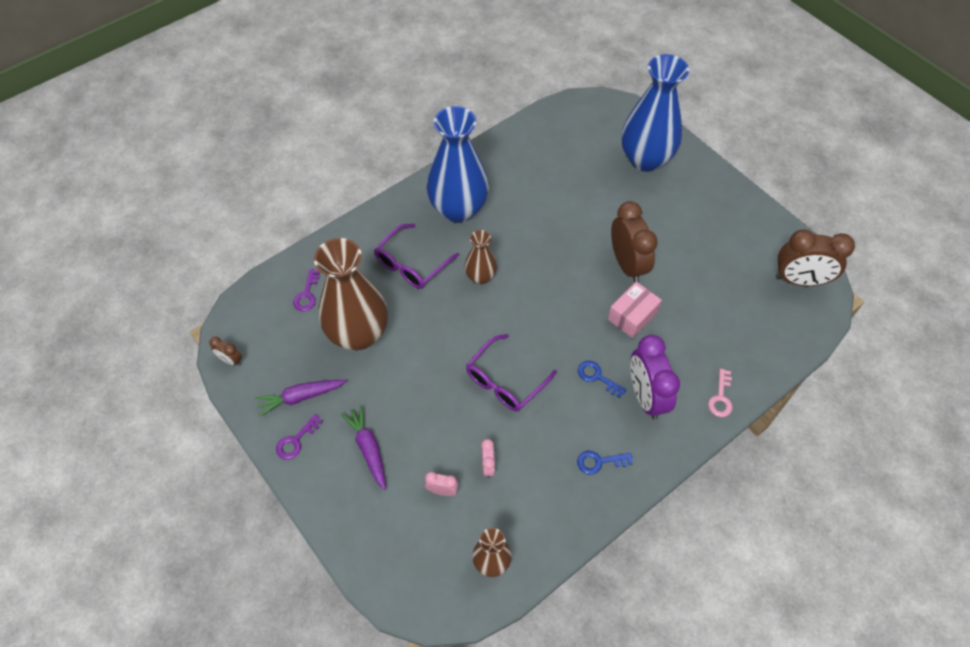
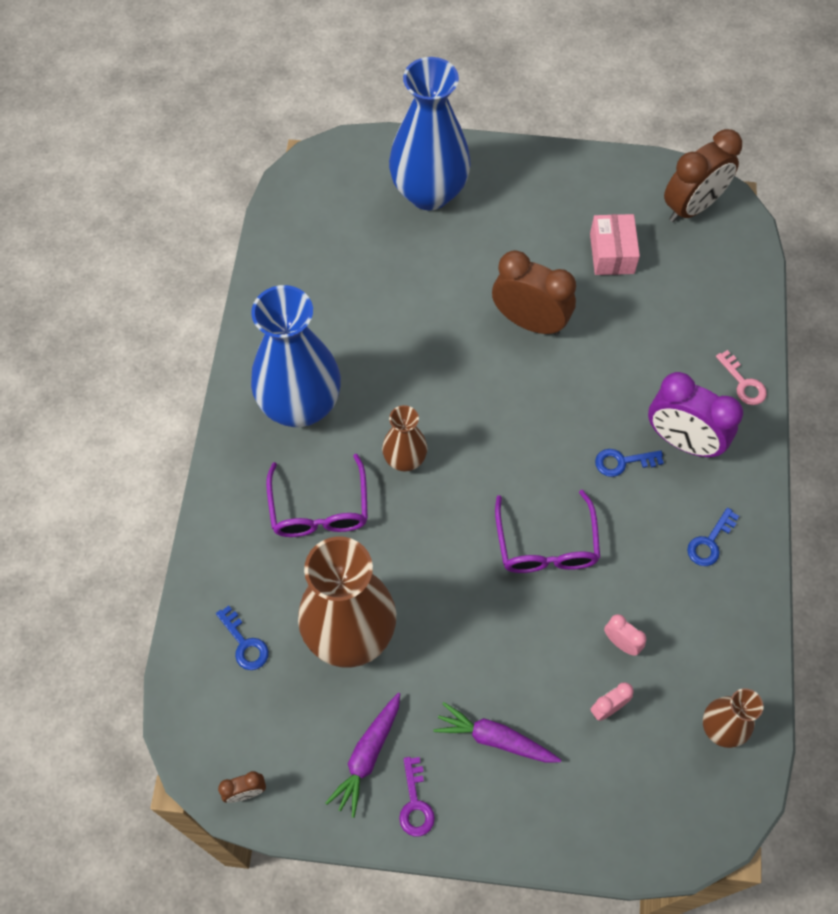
camera: 45 degrees left, 5 degrees up
(307, 294) = (244, 643): purple key -> blue key
(632, 316) = (589, 371): pink box -> pink box (611, 253)

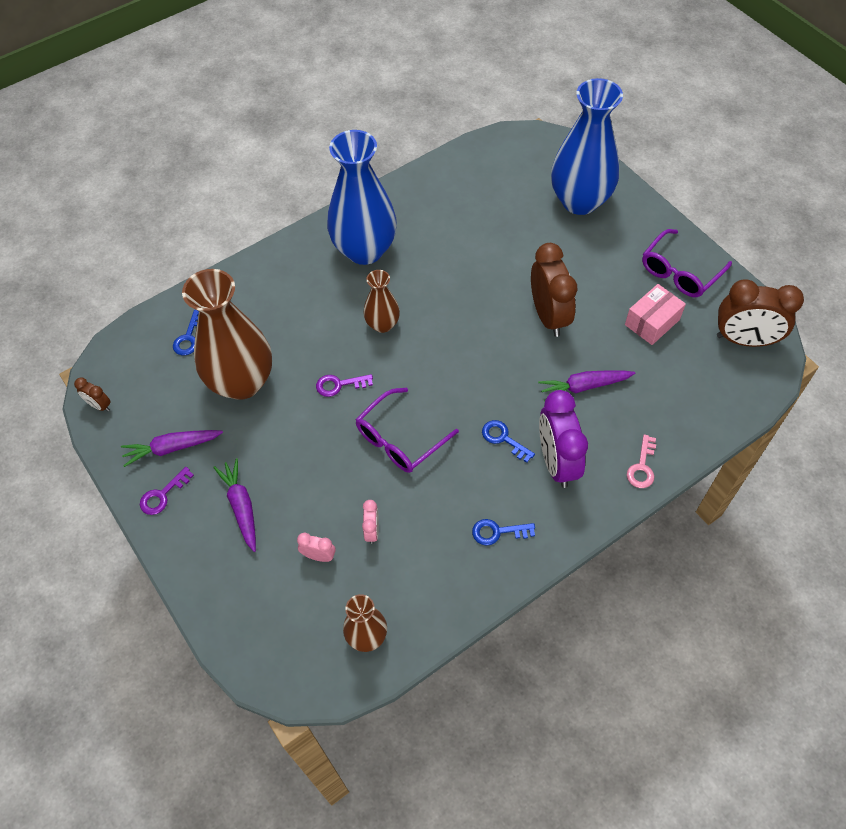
camera: 50 degrees right, 5 degrees down
(319, 509) = (307, 308): purple glasses -> purple glasses (680, 272)
(438, 549) = (339, 385): none -> purple key
(627, 357) = (584, 386): none -> purple carrot

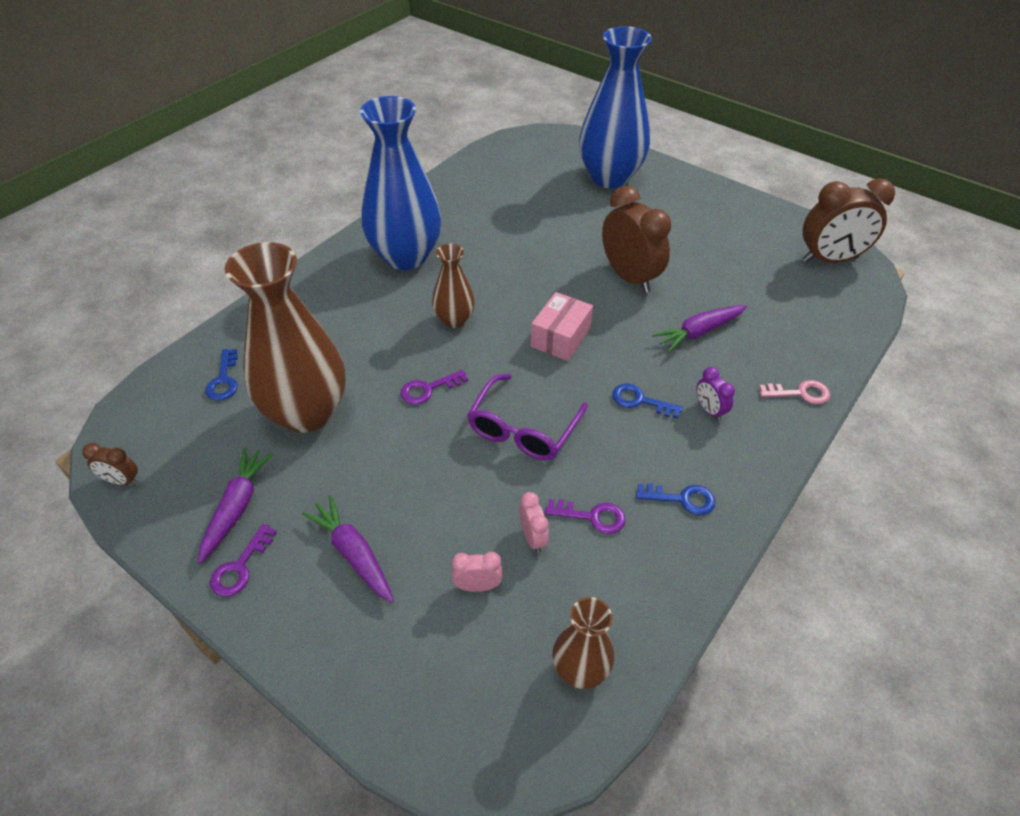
camera: 20 degrees left, 10 degrees down
(172, 448) = (237, 507): purple carrot -> purple carrot turned 135 degrees clockwise
(422, 527) = (592, 517): none -> purple key
(498, 532) = (682, 499): blue key -> blue key turned 150 degrees counterclockwise
(556, 462) = (709, 410): purple clock -> purple clock, size x0.46
(642, 467) = (800, 393): pink key -> pink key turned 90 degrees counterclockwise
(652, 322) = (734, 262): pink box -> pink box (560, 337)
(680, 272) = (736, 216): purple glasses -> none

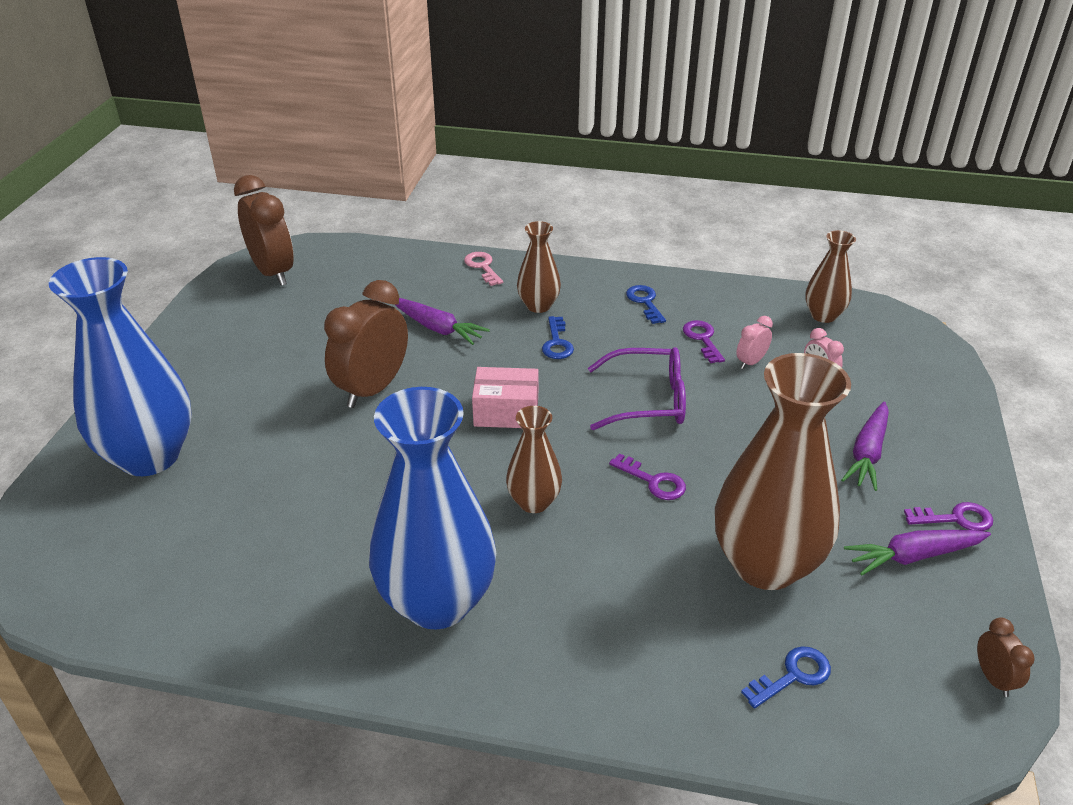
camera: 115 degrees left, 10 degrees down
(709, 410) = (538, 306): purple clock -> brown vase

